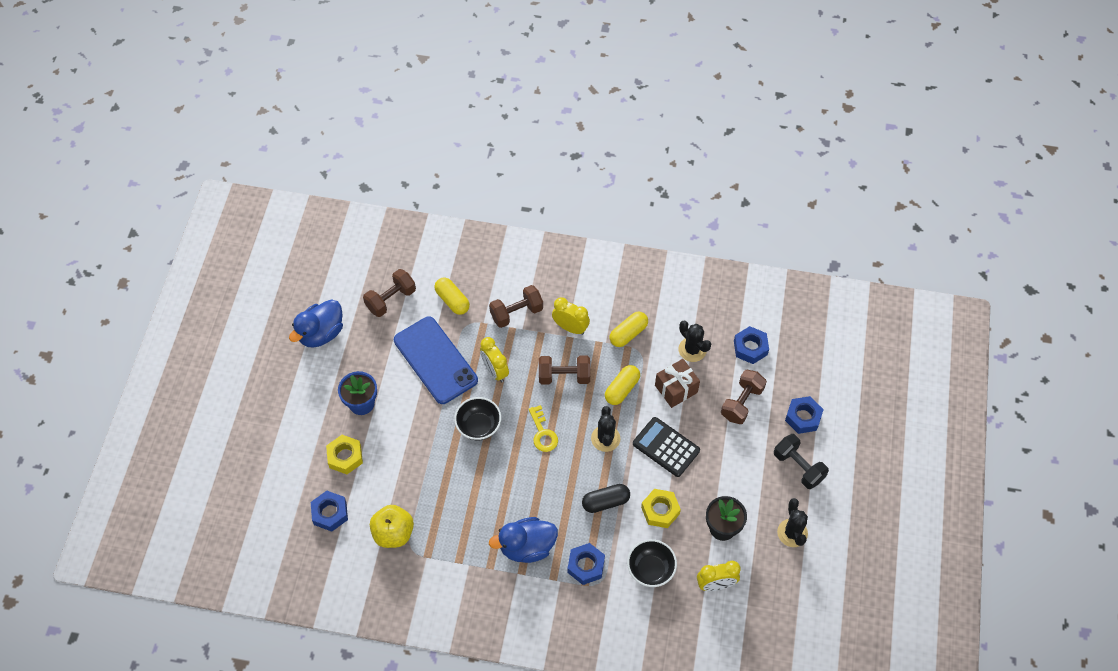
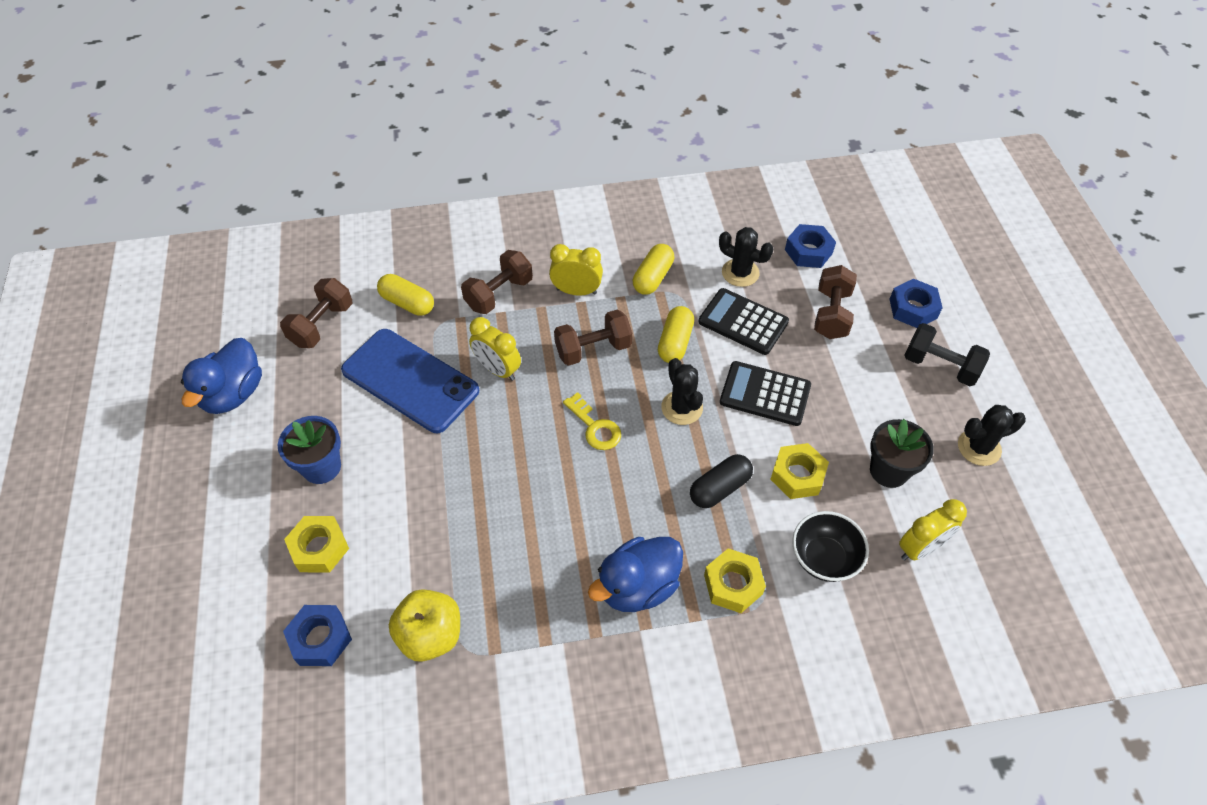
camera: 20 degrees left, 5 degrees down
(478, 426) = (502, 445): black bowl -> none
(586, 566) = (733, 584): blue nut -> yellow nut
(676, 389) = (743, 322): brown gift -> black calculator
(792, 533) = (979, 447): black cactus -> black cactus turned 75 degrees counterclockwise

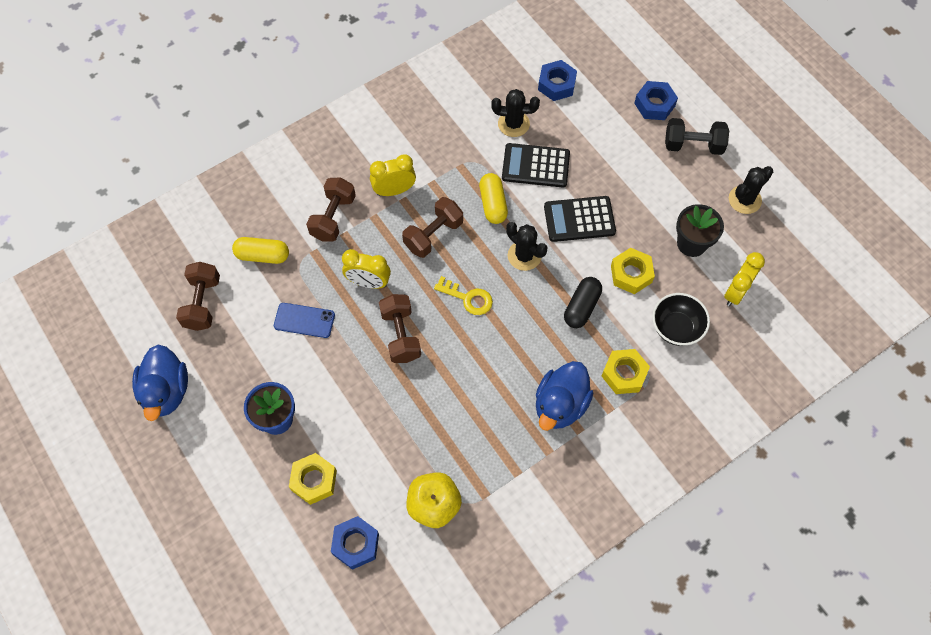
camera: 25 degrees left, 10 degrees up
(410, 380) = (304, 320): blue phone -> blue phone, size x0.50
(653, 277) = (448, 154): yellow capsule -> none
(831, 314) = (597, 133): brown dumbbell -> brown dumbbell (401, 335)

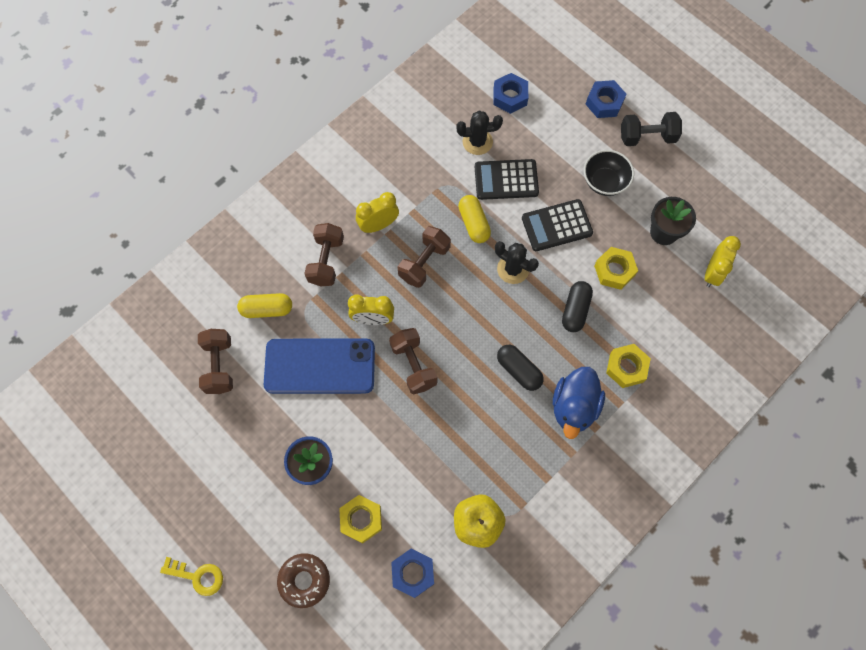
camera: 10 degrees left, 5 degrees up
(166, 391) = (203, 458): blue duck -> none
(242, 531) = (304, 580): none -> brown donut
(304, 320) = (320, 366): blue phone -> blue phone, size x1.98
(468, 298) = (469, 319): yellow key -> yellow key (197, 576)
(509, 358) = (519, 370): none -> black capsule
(676, 328) = (665, 315): black bowl -> black bowl (604, 182)
(744, 200) = (704, 182): black cactus -> none

